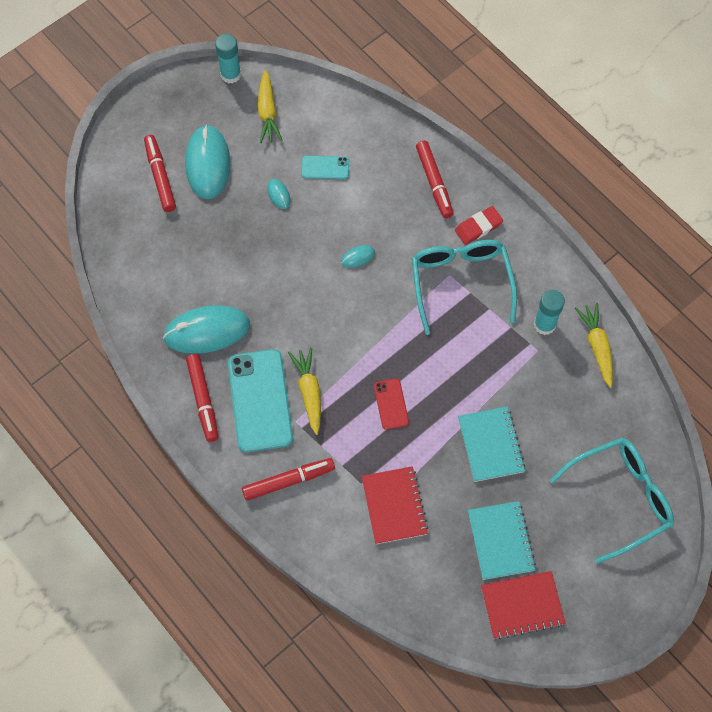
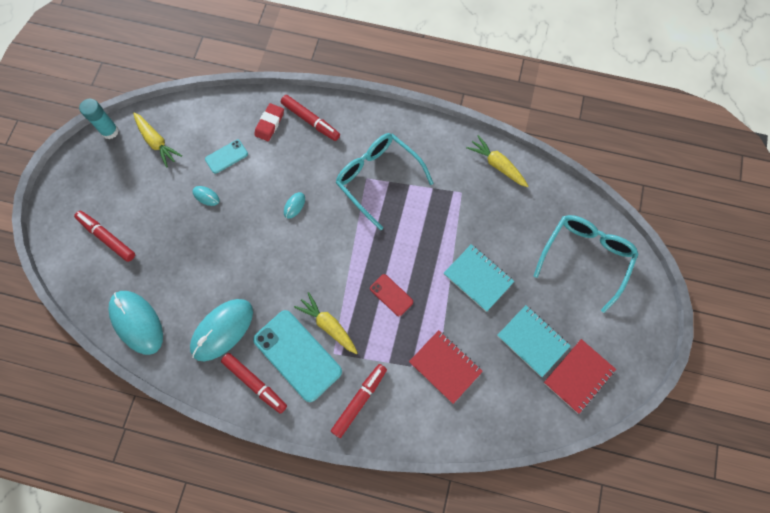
camera: 35 degrees left, 5 degrees up
(208, 164) = (137, 206): turquoise mouse -> turquoise mouse (137, 322)
(478, 227) = (362, 133): red eraser -> red eraser (269, 124)
(544, 324) = (453, 172): turquoise glue stick -> none

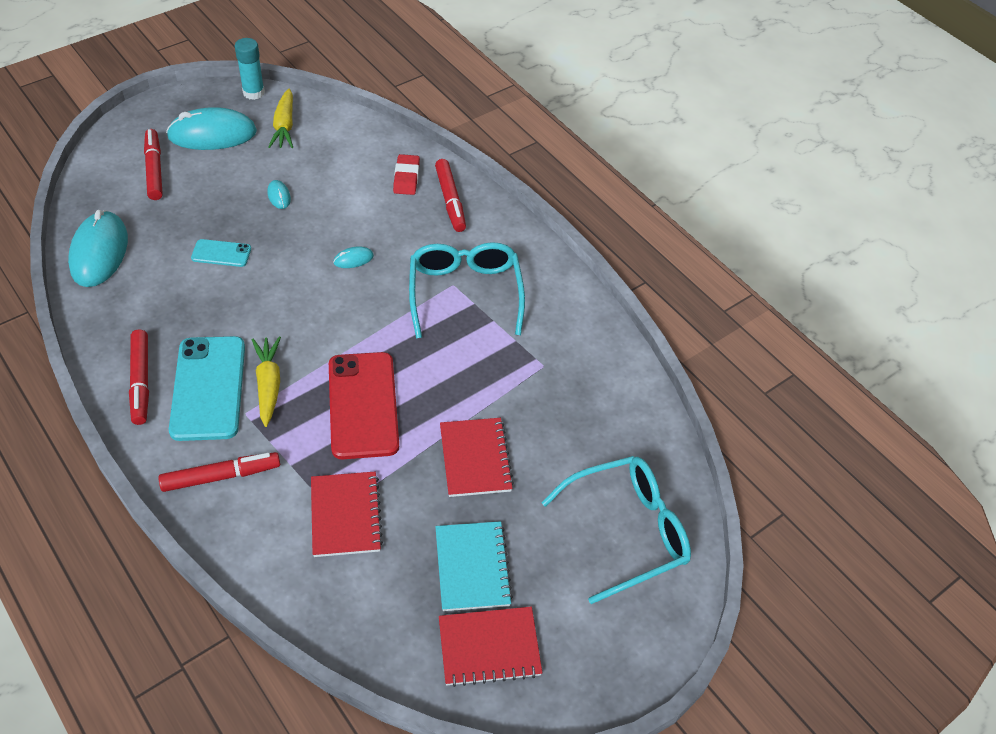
camera: 35 degrees right, 20 degrees down
(222, 330) = (165, 314): turquoise mouse -> turquoise mouse (212, 134)
(226, 156) = (335, 177): turquoise phone -> turquoise phone (221, 253)
(269, 124) = (406, 177): red eraser -> red eraser turned 60 degrees counterclockwise
(391, 295) = (363, 405): red phone -> red phone, size x2.03
(478, 278) = (475, 458): turquoise notebook -> red notebook
(497, 165) = (613, 368): yellow carrot -> none

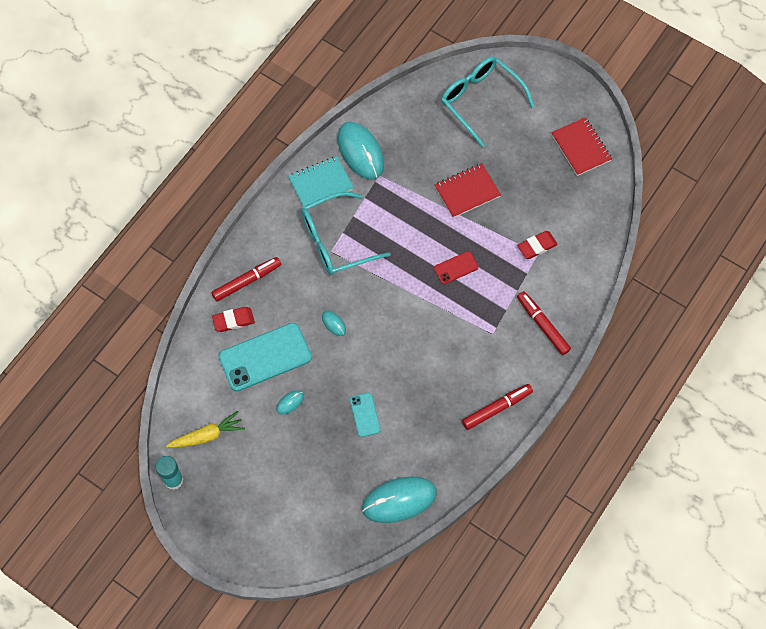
camera: 105 degrees left, 15 degrees up
(154, 169) = (297, 509): red marker -> none
(208, 388) = (483, 364): turquoise phone -> turquoise phone (265, 357)
(212, 134) = (239, 486): turquoise mouse -> turquoise mouse (360, 152)
(268, 385) = (465, 329): yellow carrot -> none
(346, 515) = (537, 246): red notebook -> red eraser
(363, 405) = (456, 268): red phone -> red phone, size x0.49
(472, 567) = (539, 170): turquoise notebook -> turquoise notebook (320, 183)

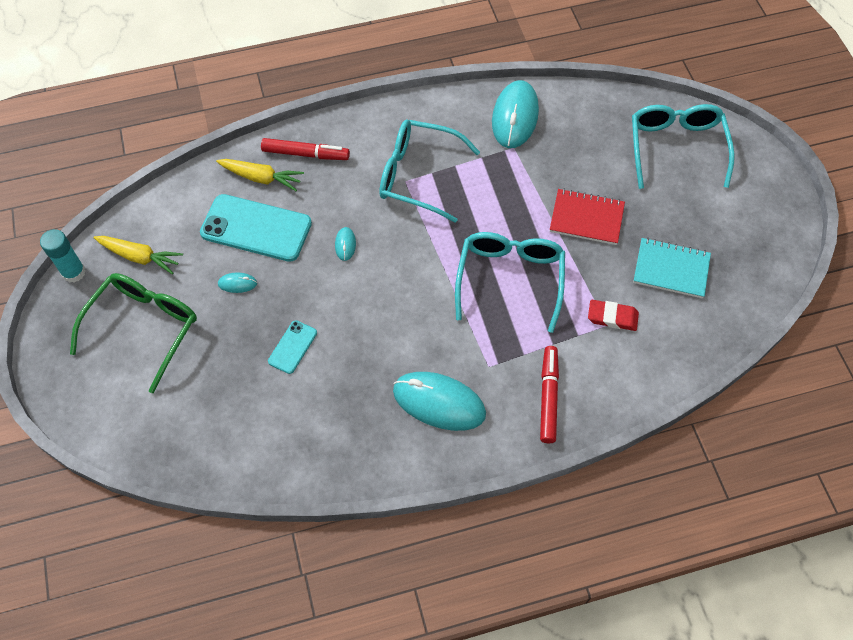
camera: 40 degrees right, 5 degrees down
(233, 320) = (261, 178): red eraser -> yellow carrot
(259, 477) = (144, 327): none -> green glasses
(320, 183) = (452, 119): turquoise notebook -> turquoise notebook (671, 269)
(399, 500) = (244, 453): turquoise mouse -> turquoise mouse (439, 402)
(456, 268) = (510, 279): red phone -> turquoise glasses
(496, 408) = (424, 441): red marker -> none
(581, 147) = (745, 257): red notebook -> none

